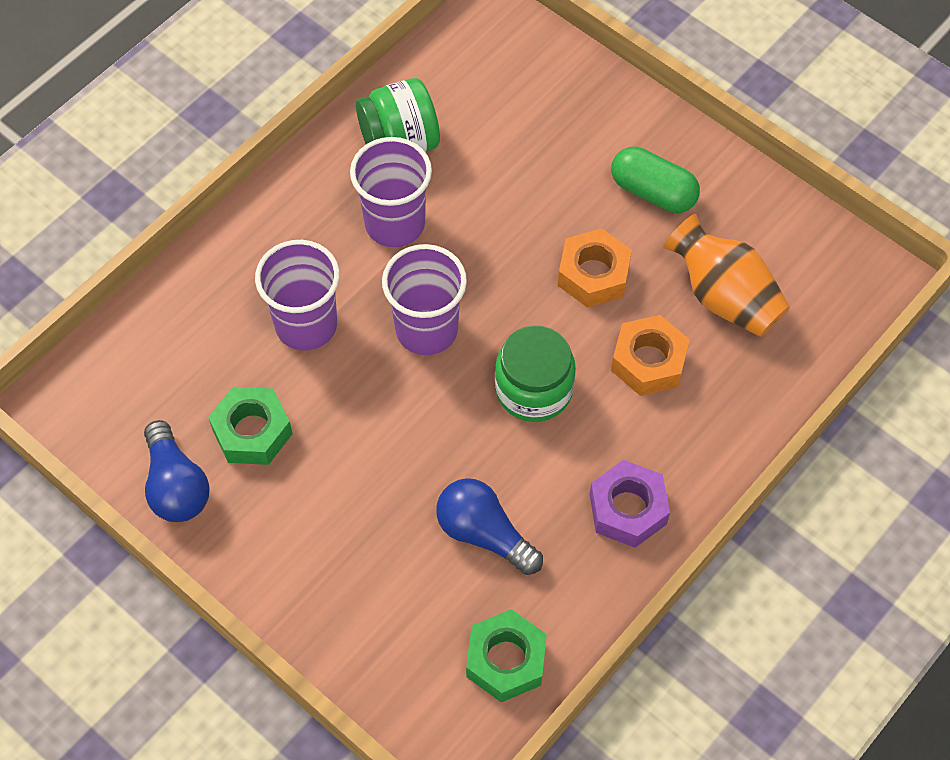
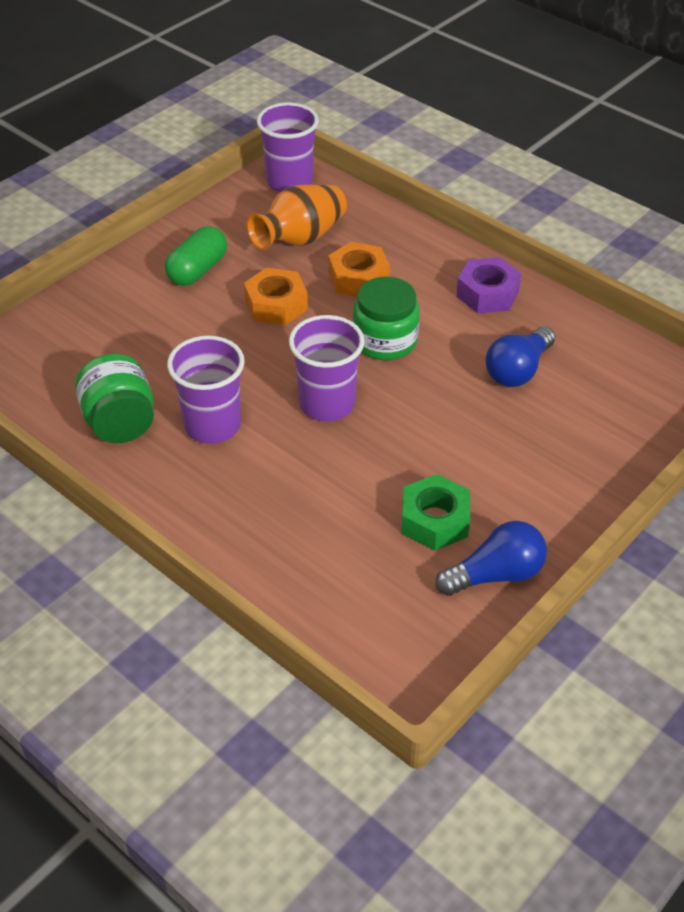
camera: 90 degrees left, 15 degrees down
(306, 325) = (320, 485): purple cup -> purple cup (289, 182)
(506, 660) = (622, 359): green nut -> none

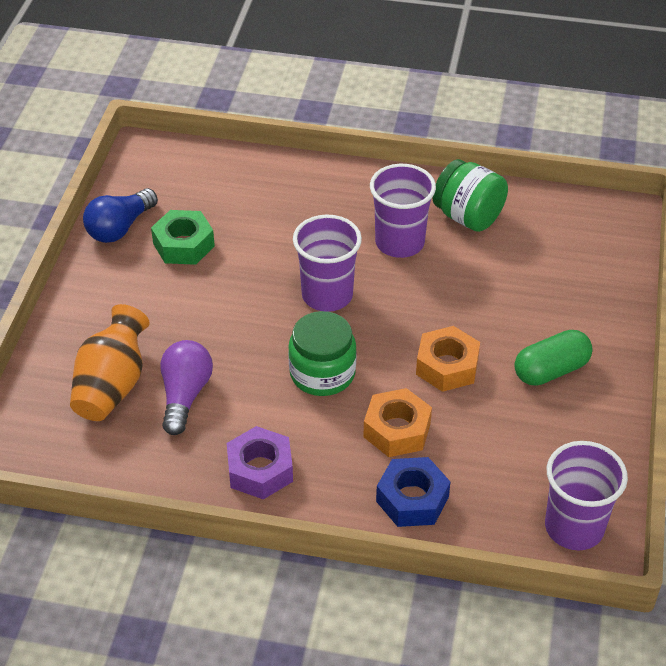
camera: 150 degrees right, 0 degrees up
(197, 270) = (551, 370): green capsule -> green capsule turned 60 degrees clockwise
(300, 238) = (493, 453): orange vase -> orange vase (112, 385)
(385, 235) = (412, 499): none -> blue nut
(518, 370) = (185, 395): blue light bulb -> purple light bulb

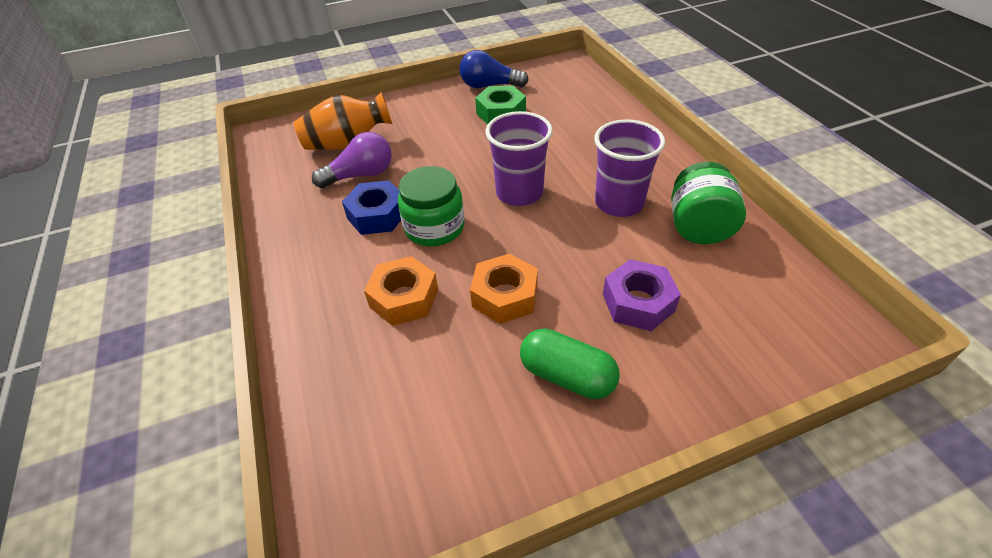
camera: 60 degrees right, 0 degrees up
(260, 470) = (310, 241): purple nut -> purple nut (638, 302)
(412, 499) = (328, 345): blue nut -> blue nut (377, 215)
(574, 527) = (360, 501): purple cup -> none

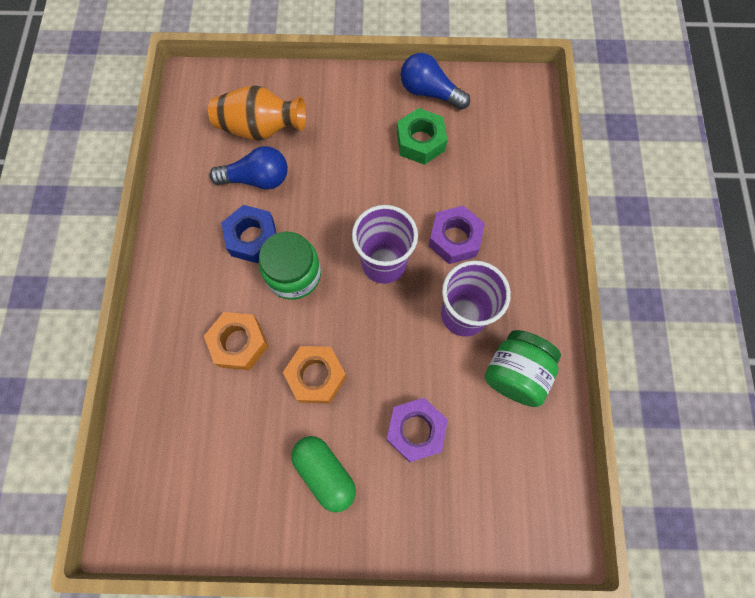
camera: 20 degrees right, 25 degrees up
(361, 175) = (257, 179): purple light bulb -> blue light bulb
(573, 159) = (454, 239): none -> purple nut

